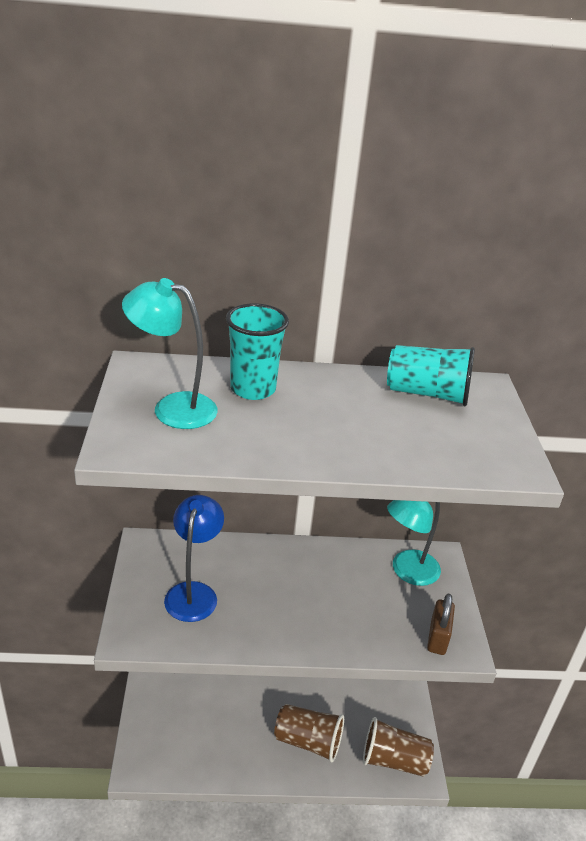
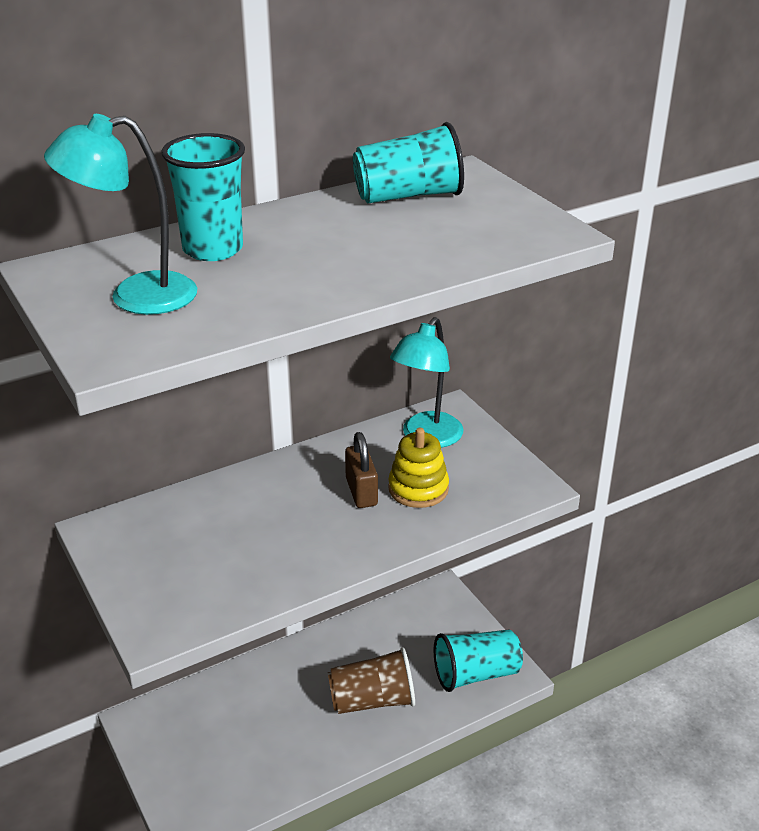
camera: 25 degrees left, 0 degrees up
(193, 592) = (200, 554): blue lamp -> none
(374, 611) = (418, 489): none -> yellow stacking toy
(393, 760) = (476, 674): brown cup -> turquoise cup
(437, 637) = (501, 487): brown padlock -> brown padlock (361, 492)

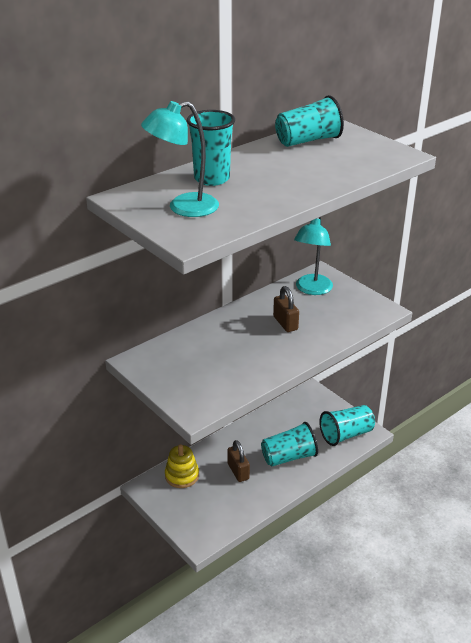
camera: 10 degrees left, 0 degrees up
(285, 714) = (238, 471): none -> brown padlock
(372, 700) = (289, 457): brown cup -> turquoise cup
(418, 489) = (318, 318): yellow stacking toy -> yellow stacking toy (182, 476)

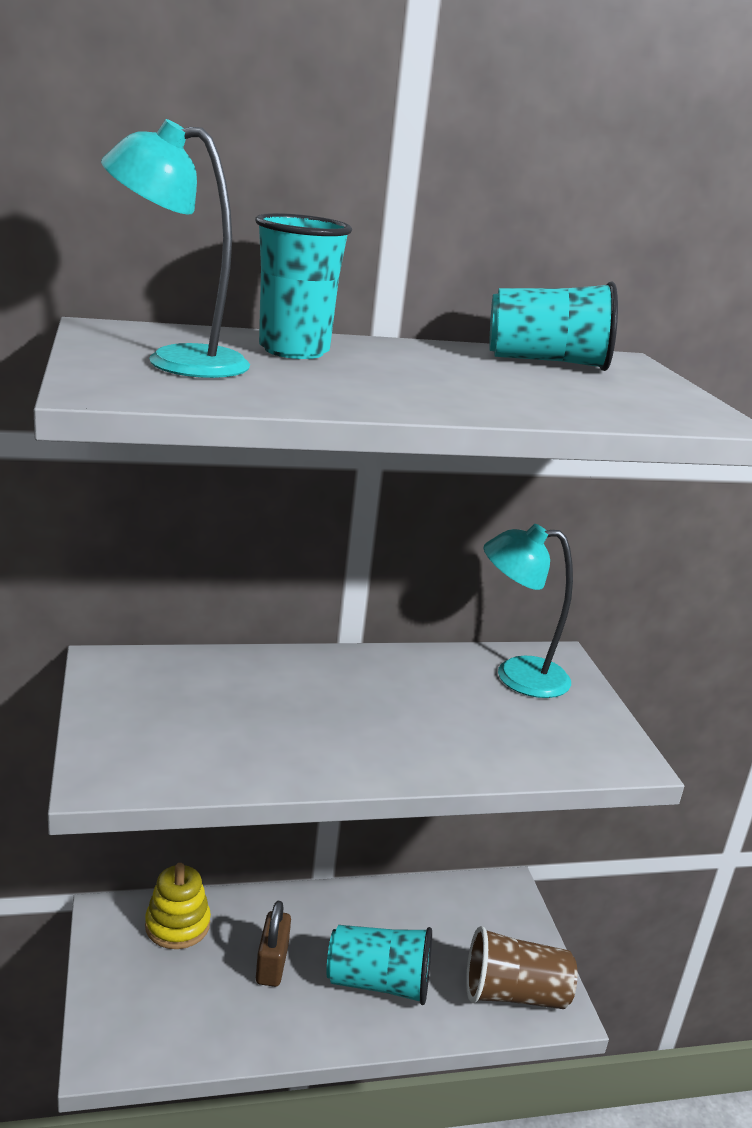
camera: 25 degrees right, 10 degrees down
(285, 323) = (415, 708): brown padlock -> none
(312, 289) = (517, 676): turquoise lamp -> turquoise lamp turned 45 degrees clockwise
(346, 434) = (514, 994): turquoise cup -> brown cup

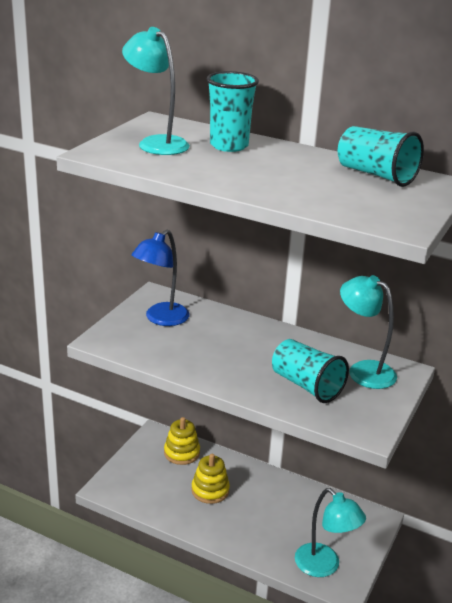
camera: 40 degrees right, 5 degrees up
(163, 701) = (161, 319): none -> blue lamp
(272, 964) = (210, 490): brown padlock -> yellow stacking toy
(378, 983) = (255, 524): turquoise cup -> turquoise cup (306, 386)
(514, 994) = (324, 566): brown cup -> turquoise lamp

